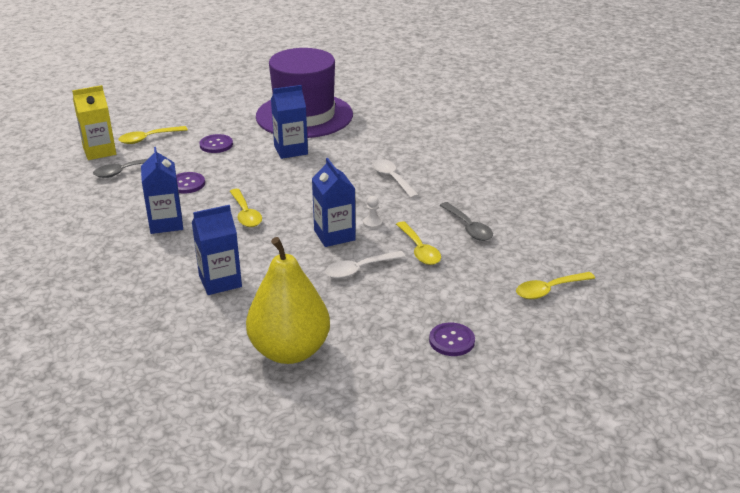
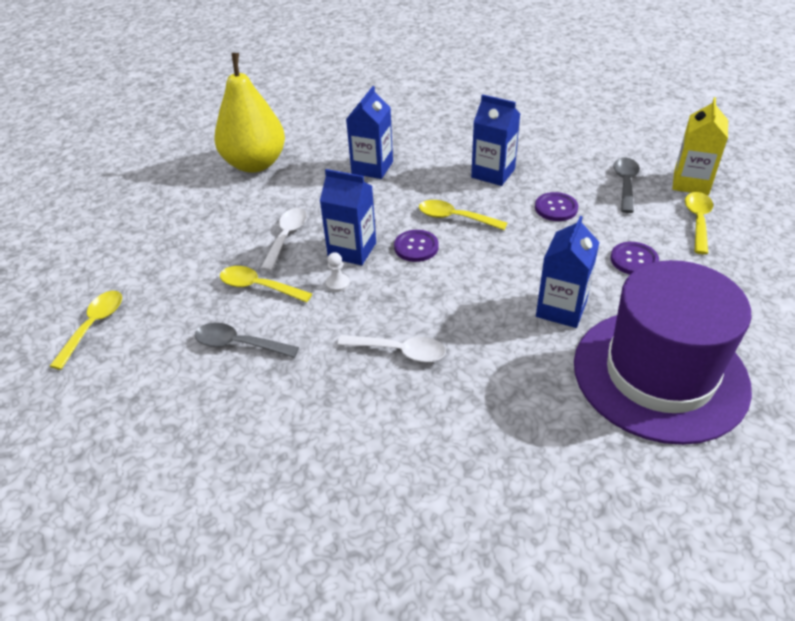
camera: 135 degrees right, 10 degrees up
(451, 341) = (147, 233): purple button -> purple button (416, 247)

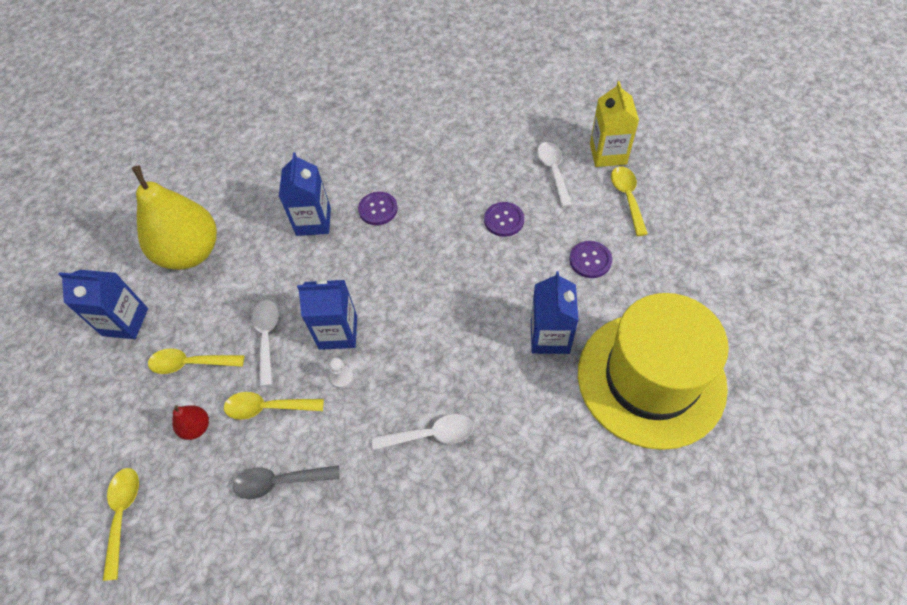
camera: 20 degrees left, 15 degrees up
(190, 283) = (196, 427): none -> red pear
(416, 247) = (396, 308): purple button -> purple button (378, 209)
(455, 218) = (418, 261): yellow spoon -> yellow spoon (191, 363)
(493, 173) = (432, 194): blue carton -> blue carton (125, 322)
(625, 184) = (553, 172): grey spoon -> white spoon
(659, 374) = (650, 379): purple hat -> yellow hat

